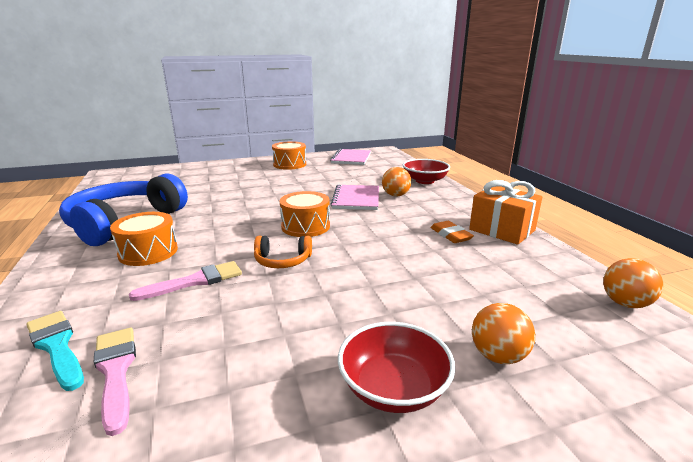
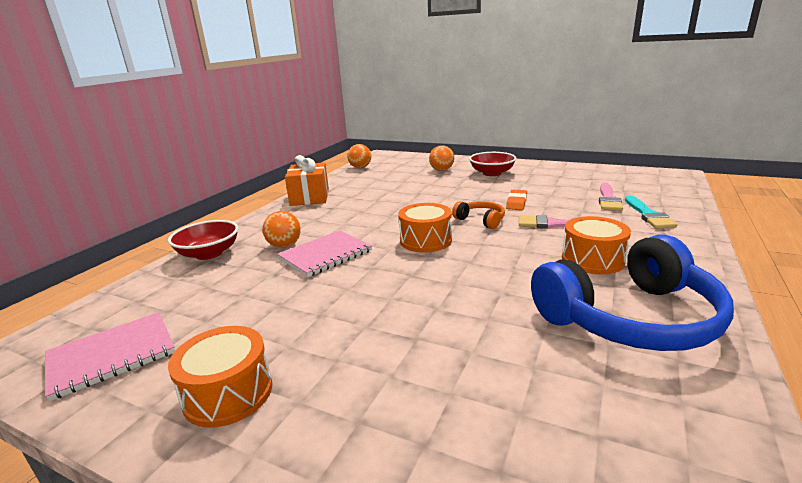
camera: 135 degrees left, 0 degrees up
(450, 235) = (345, 204): orange eraser -> orange eraser (516, 202)

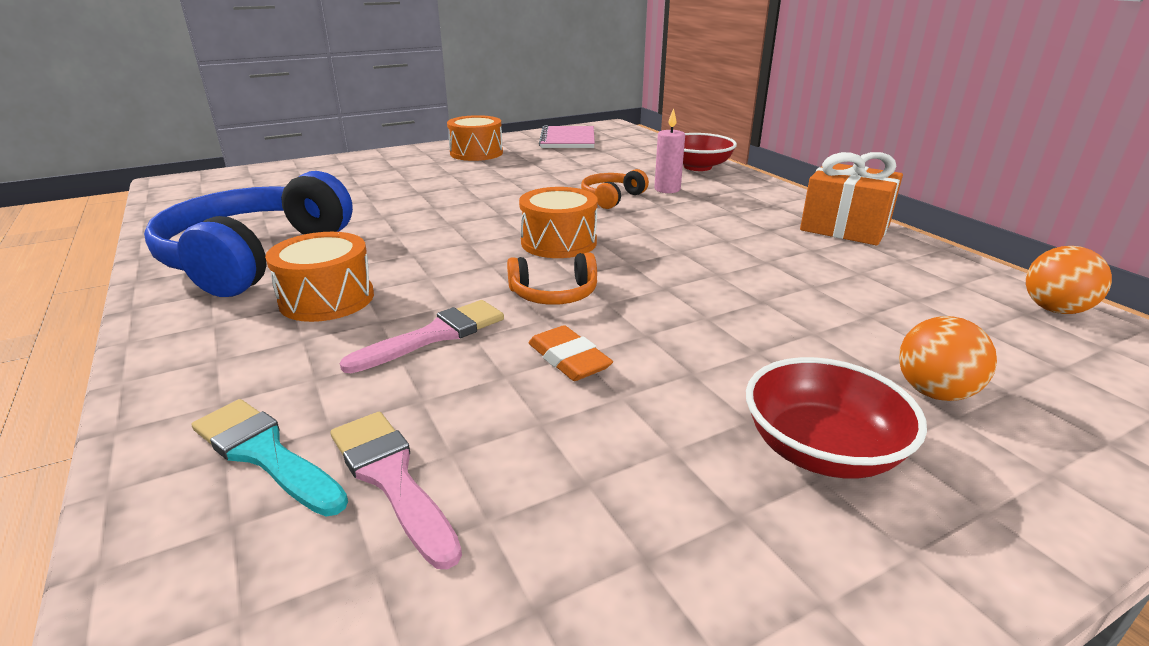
camera: 125 degrees right, 5 degrees up
(284, 246) = (667, 189): orange ball -> pink candle
(325, 255) = (611, 198): pink notebook -> orange headphones

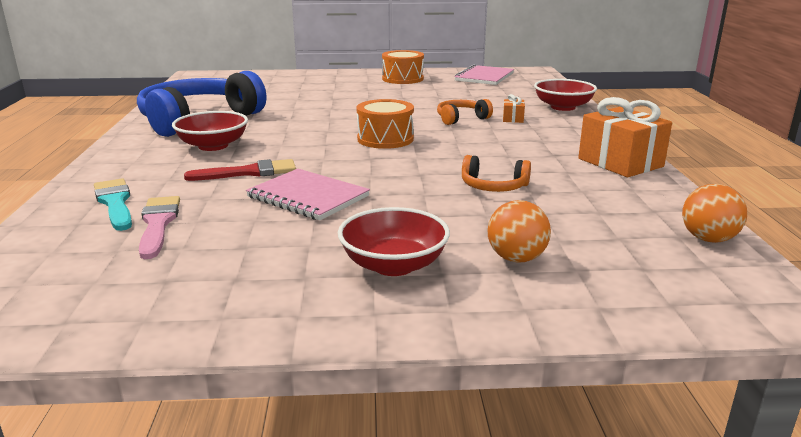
camera: 25 degrees right, 5 degrees down
(327, 299) = (213, 146): orange drum -> red bowl
(434, 335) = (249, 172): pink brush -> red brush
(554, 294) = (343, 165): orange headphones -> orange headphones (493, 186)
(569, 359) = (308, 197): orange eraser -> pink notebook
(667, 189) = (513, 119): pink candle -> orange gift

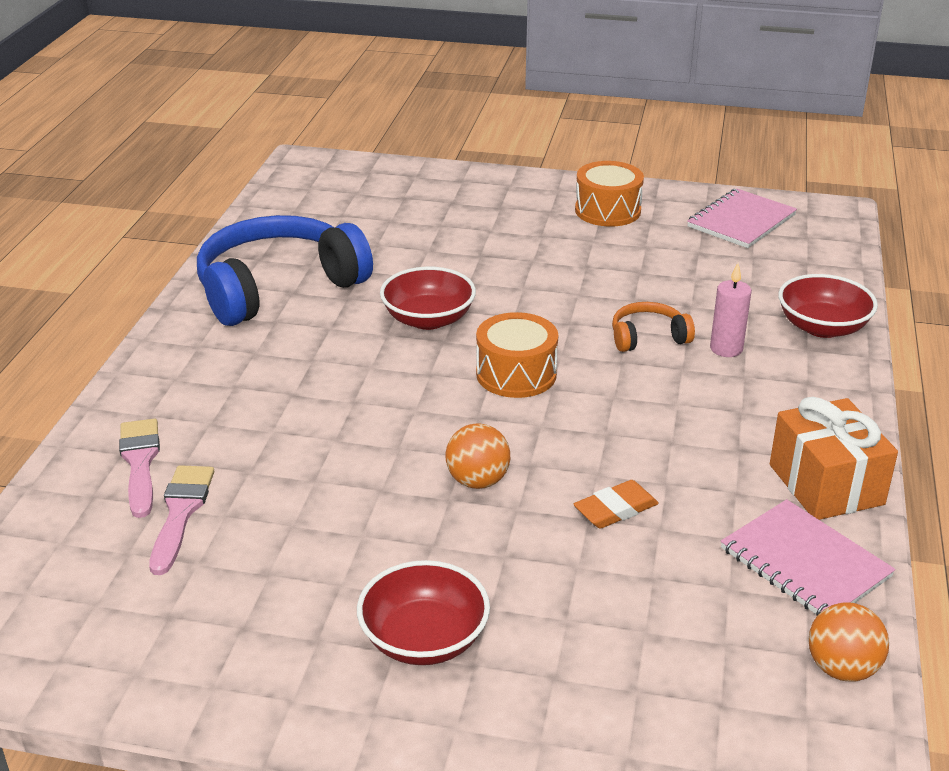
camera: 15 degrees right, 10 degrees up
(115, 203) = (140, 463): turquoise brush -> pink brush
(213, 146) = (282, 356): red bowl -> red bowl (428, 319)
(249, 172) = (311, 425): red brush -> none
(308, 197) = (369, 490): pink notebook -> pink notebook (805, 563)
(493, 186) = (615, 509): orange headphones -> orange eraser
(513, 119) = (726, 349): orange gift -> pink candle
(516, 258) = (574, 656): orange ball -> orange ball (477, 481)

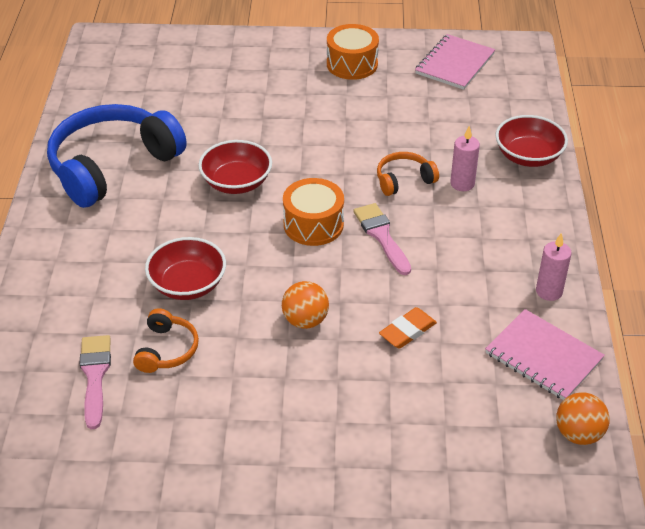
camera: 10 degrees left, 10 degrees up
(140, 463) = (51, 337): pink brush -> pink brush (381, 236)
(284, 494) = (167, 350): none -> orange headphones
(424, 639) = (296, 452): red bowl -> red bowl (188, 284)
(826, 484) = (549, 291): orange gift -> pink candle

